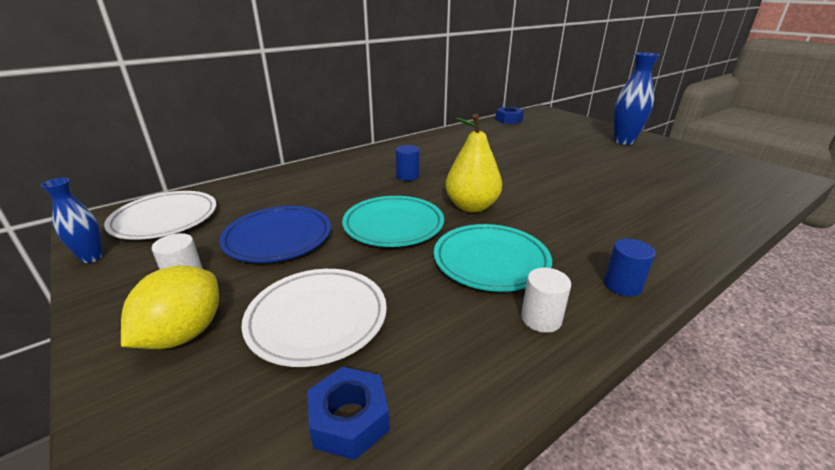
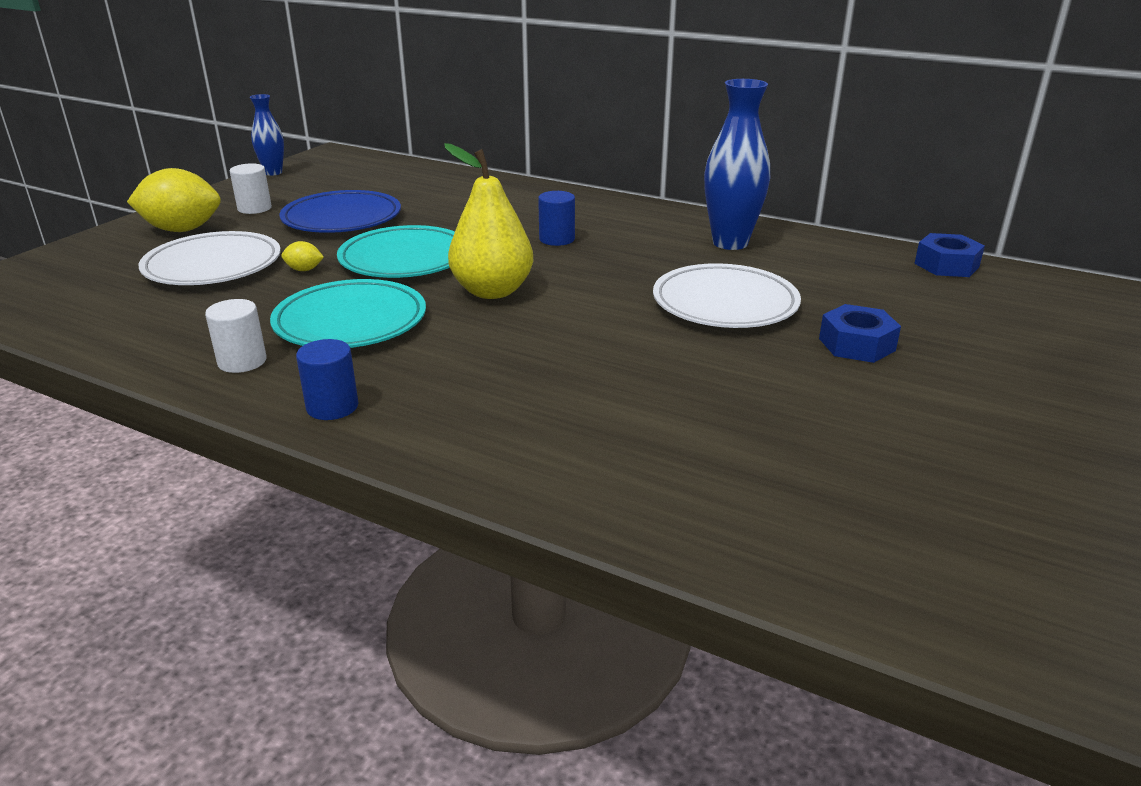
camera: 65 degrees right, 0 degrees up
(165, 219) = (351, 172): white plate -> white plate (725, 303)
(349, 420) = (94, 304): blue nut -> blue nut (856, 344)
(375, 269) = (304, 270): none -> yellow lemon
(624, 141) = (995, 395): blue vase -> blue vase (730, 243)

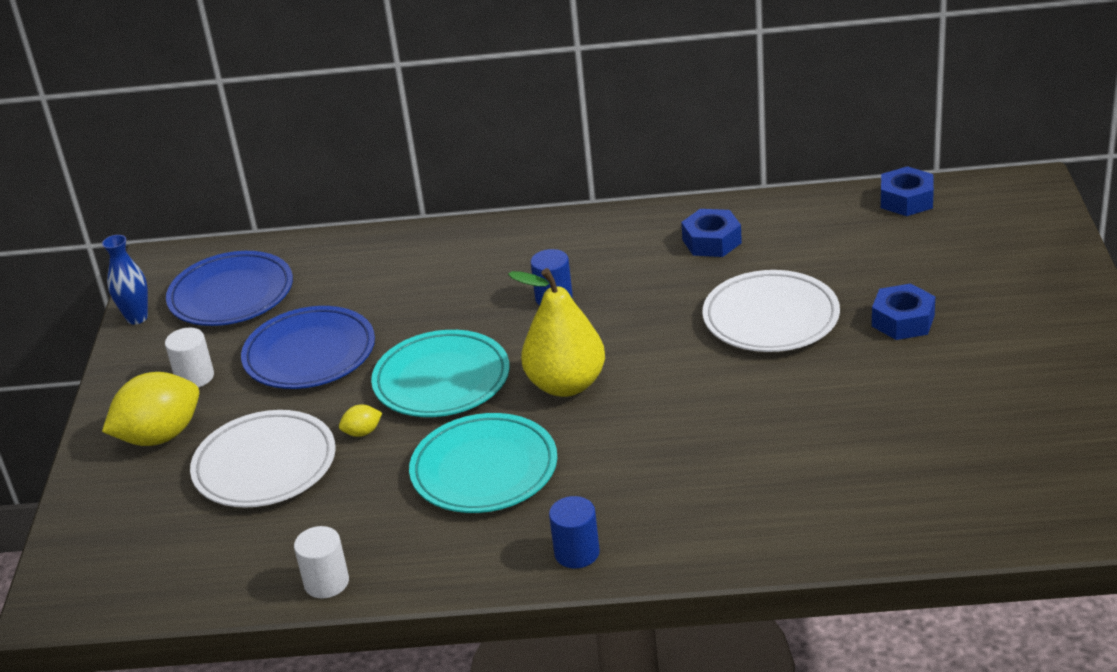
camera: 25 degrees left, 5 degrees up
(242, 361) = (446, 548): white cylinder -> white cylinder (326, 582)
(345, 178) = (231, 295): none -> blue plate
(730, 243) = (712, 241): blue vase -> blue nut

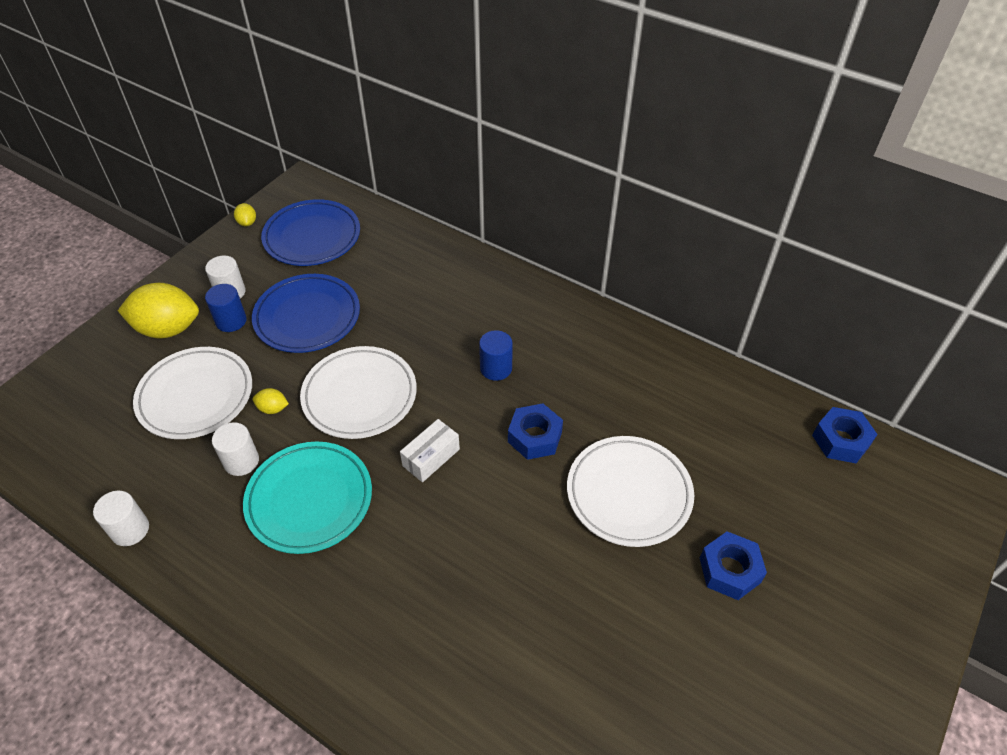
camera: 30 degrees right, 15 degrees up
(137, 318) = (247, 223): blue vase -> yellow lemon
(379, 482) = (241, 461): none -> white cylinder
(441, 380) = (360, 396): turquoise plate -> white plate
(566, 385) = (431, 457): yellow pear -> white box
(577, 553) = (291, 630): blue cylinder -> blue cylinder (231, 321)
(712, 241) = (651, 386): blue nut -> blue nut (535, 437)

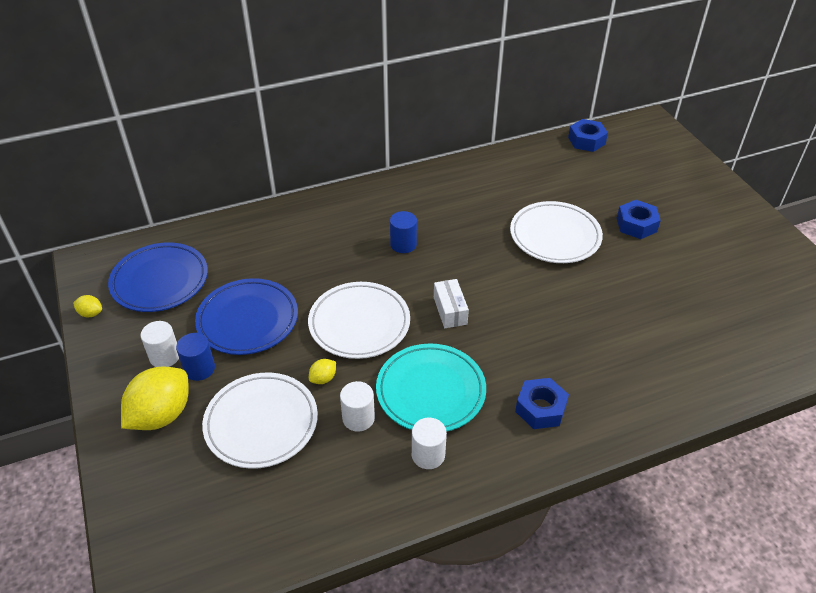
camera: 55 degrees left, 5 degrees down
(130, 530) = (364, 517): white cylinder -> white cylinder (428, 455)
(535, 437) = (477, 254): blue nut -> blue nut (540, 408)

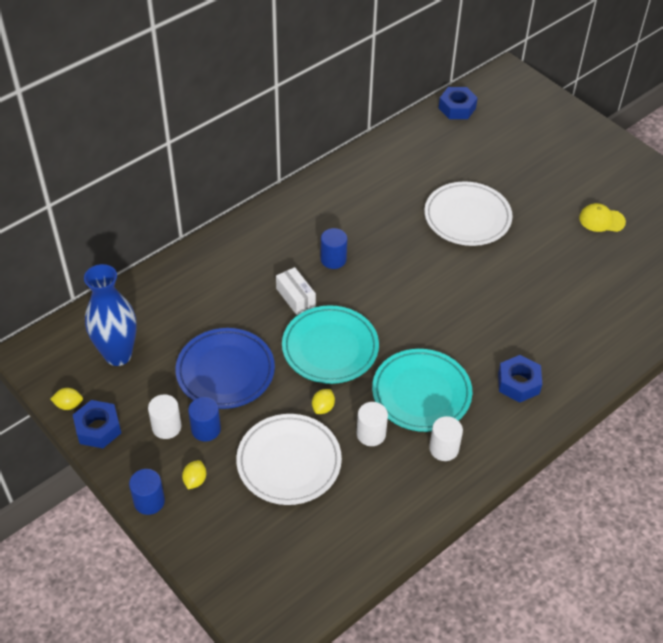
camera: 20 degrees left, 5 degrees up
(107, 423) = (149, 501): none -> blue cylinder
(160, 281) = (118, 355): blue plate -> blue vase
(161, 415) = (195, 480): yellow lemon -> yellow lemon, size x0.44
(359, 323) = (330, 348): white plate -> turquoise plate
(450, 310) = (405, 314): white box -> white box (295, 297)
(636, 225) = (534, 188): blue nut -> blue nut (98, 428)
(699, 269) = (601, 220): none -> yellow cap

